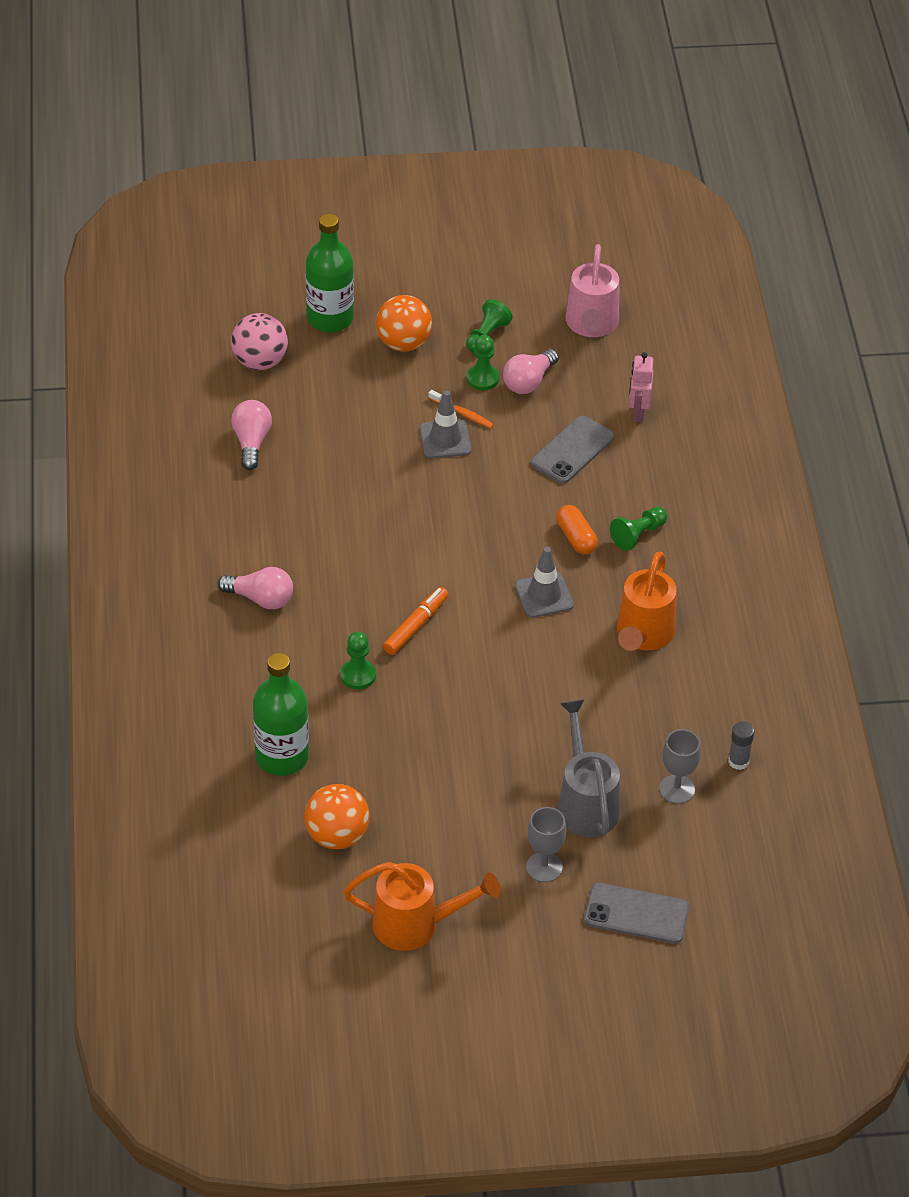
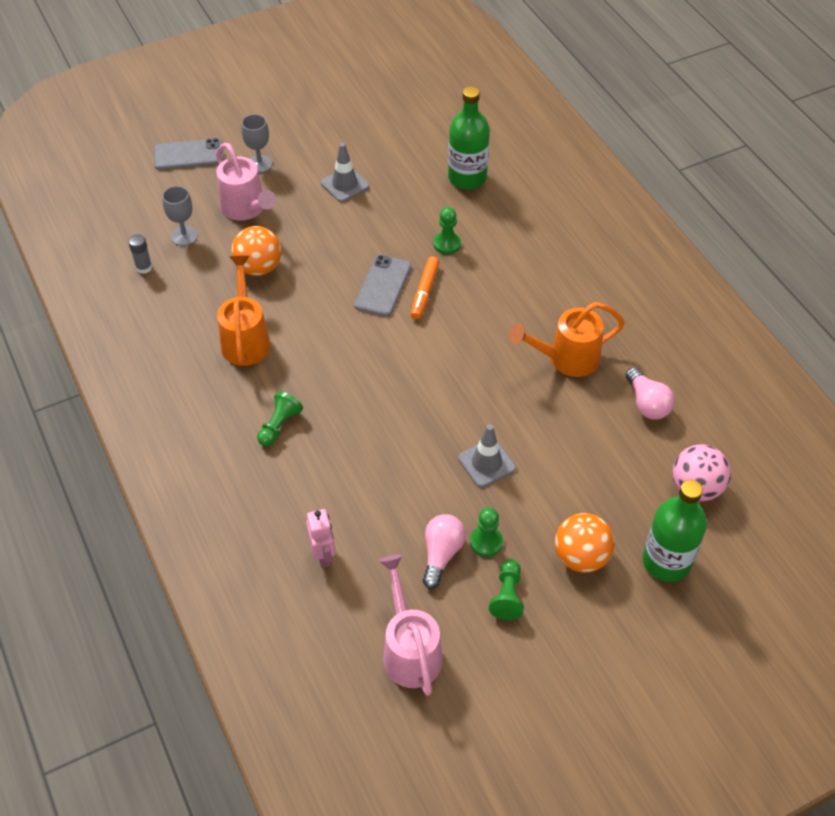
camera: 160 degrees right, 5 degrees up
(261, 599) = (551, 276): pink light bulb -> none
(337, 836) = (403, 144): orange ball -> orange ball (259, 267)
(415, 925) = (327, 112): orange watering can -> orange watering can (566, 359)
(462, 413) = (486, 496): orange toothbrush -> none
(544, 595) = (337, 347): grey traffic cone -> grey traffic cone (345, 184)
(572, 450) = (368, 491): grey phone -> grey phone (383, 286)
(576, 538) = (331, 405): orange capsule -> none
(586, 803) = (246, 209): grey watering can -> pink watering can

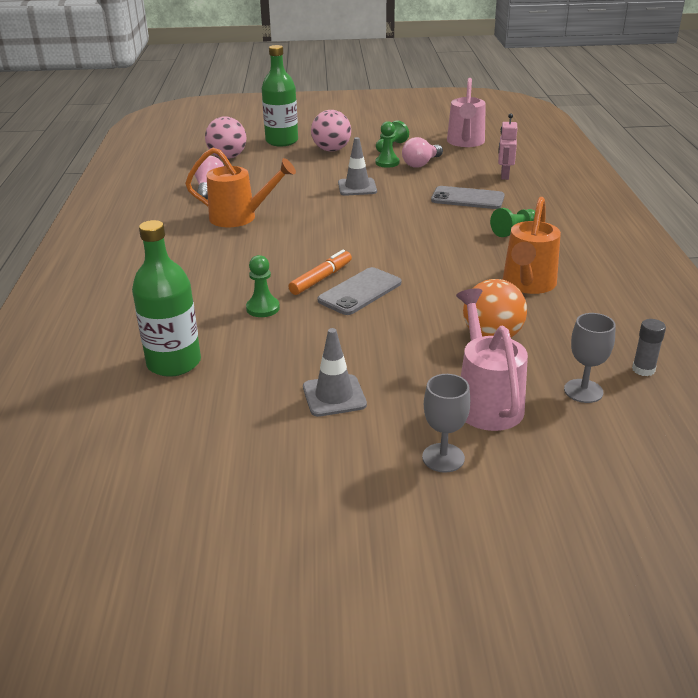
camera: 155 degrees left, 20 degrees down
(188, 155) = (559, 506): grey phone -> grey phone (467, 198)
(581, 557) = (331, 150): orange ball -> pink ball

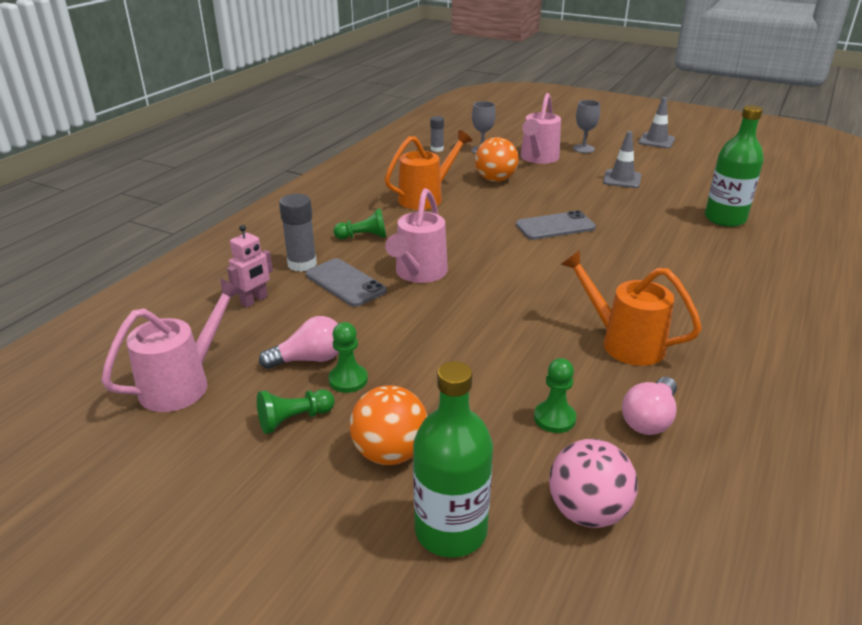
camera: 150 degrees left, 0 degrees up
(263, 308) = (643, 236): green pawn -> green pawn (554, 418)
(321, 279) = (579, 245): orange marker -> none
(331, 150) = (390, 453): pink ball -> orange ball
(357, 187) = (441, 344): grey traffic cone -> grey traffic cone (656, 141)
(427, 218) = (418, 273): none -> pink watering can
(519, 200) = (302, 264): none -> grey glue stick

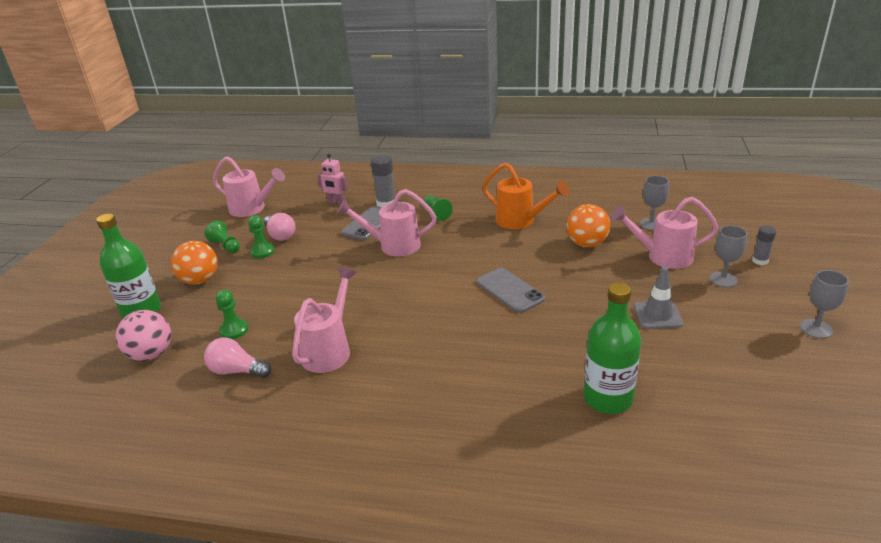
camera: 75 degrees right, 0 degrees up
(437, 149) = (629, 203): grey glue stick -> grey glue stick (760, 261)
(624, 342) = (329, 350): orange watering can -> pink watering can
(656, 141) = (816, 329): grey traffic cone -> grey goblet

